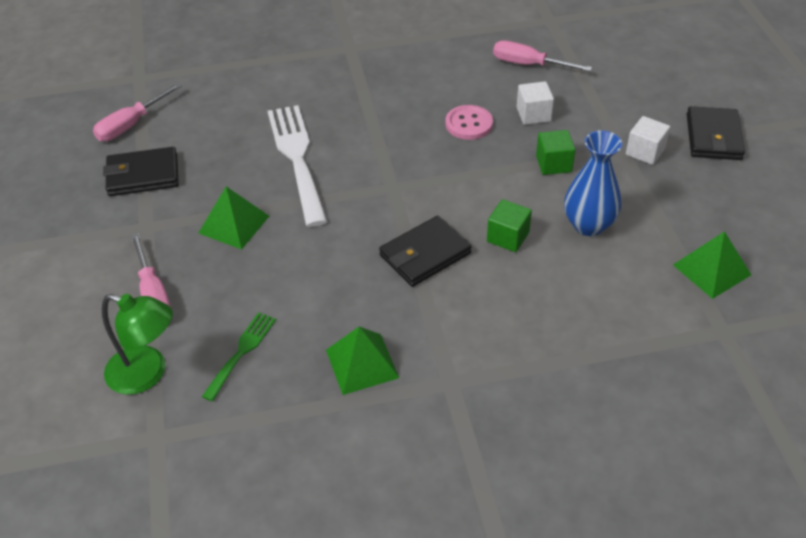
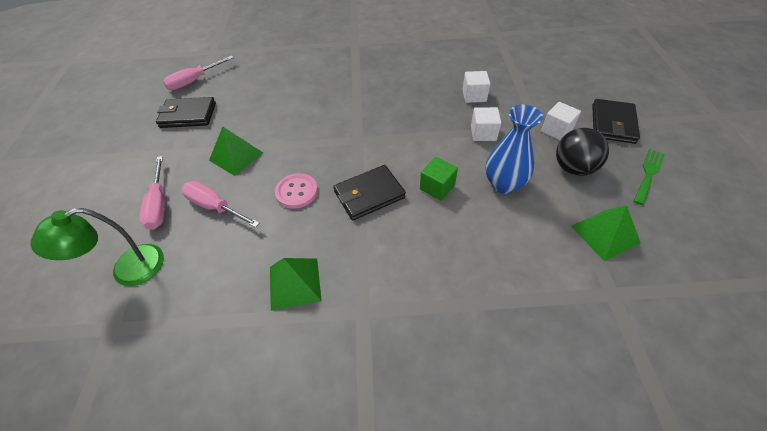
camera: 10 degrees right, 5 degrees up
(147, 374) = (127, 270): green lamp -> green lamp turned 120 degrees clockwise
(241, 352) = (204, 260): green fork -> green fork (648, 174)
(297, 158) = (296, 113): white fork -> none
(469, 124) = (425, 99): pink button -> pink button (296, 192)
(528, 64) = (476, 61): pink screwdriver -> pink screwdriver (215, 207)
(553, 164) = (483, 133): green cube -> white cube
(670, 197) = (573, 168): none -> black ball

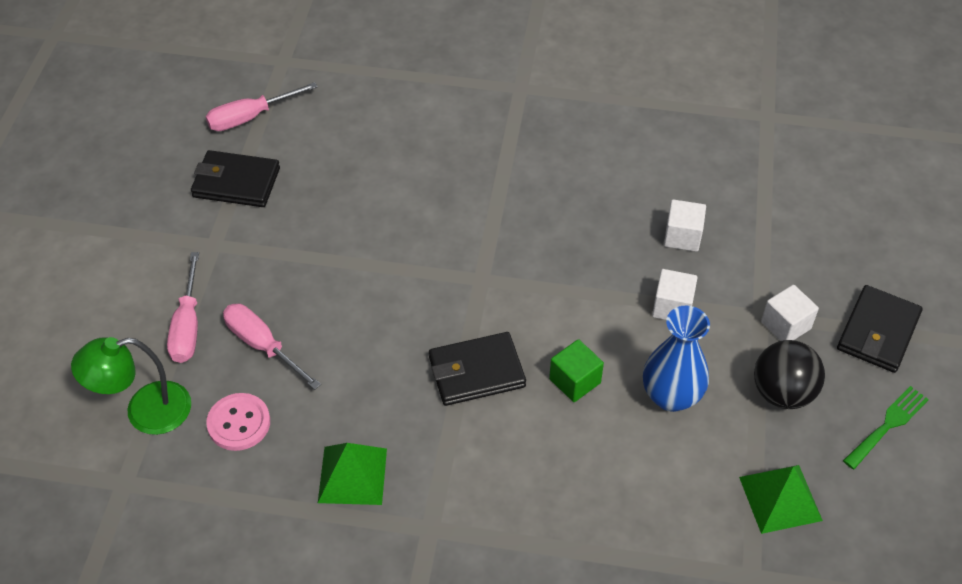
camera: 10 degrees right, 0 degrees up
(236, 156) = (300, 270): green pyramid -> none
(296, 192) = (377, 346): pink button -> pink button (239, 423)

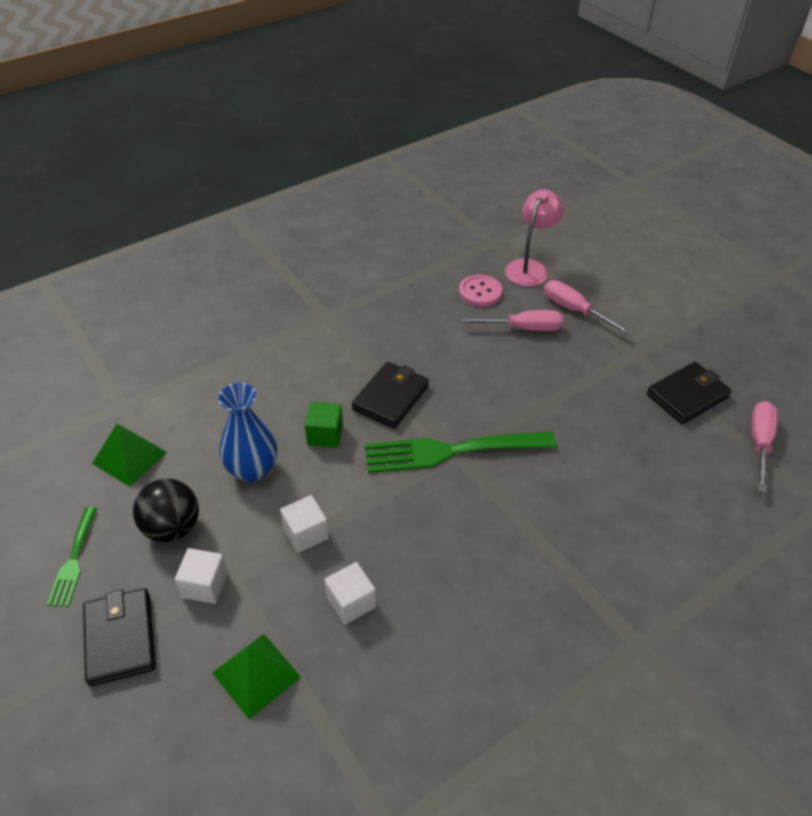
camera: 135 degrees right, 5 degrees down
(145, 412) = (530, 267): green lamp -> pink lamp
(352, 475) = (394, 309): green pyramid -> green pyramid (256, 675)
(485, 284) = (450, 451): none -> green fork

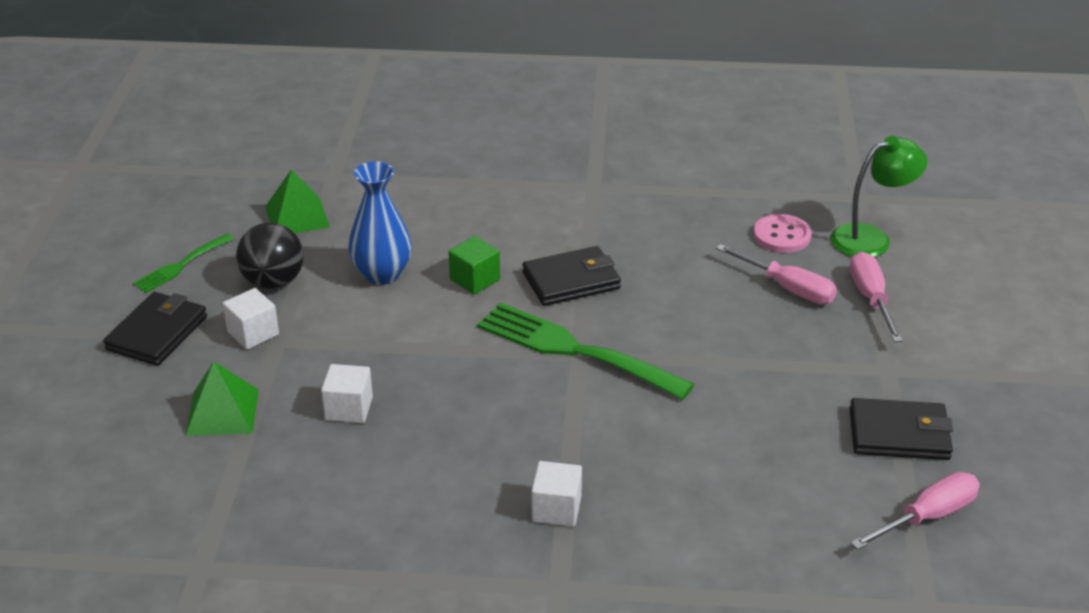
camera: 40 degrees right, 10 degrees down
(306, 533) = (371, 342): white cube -> white cube (556, 509)
(530, 267) = (871, 238): pink lamp -> green lamp

